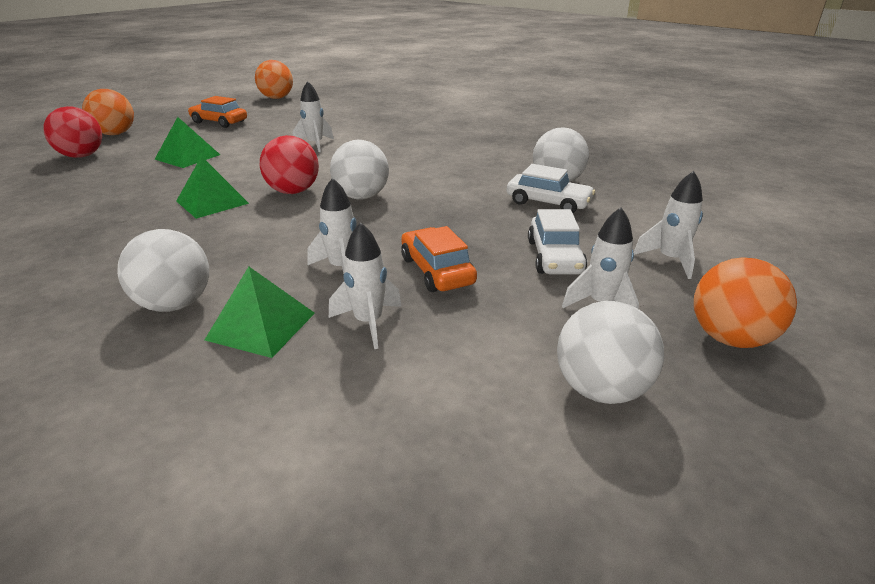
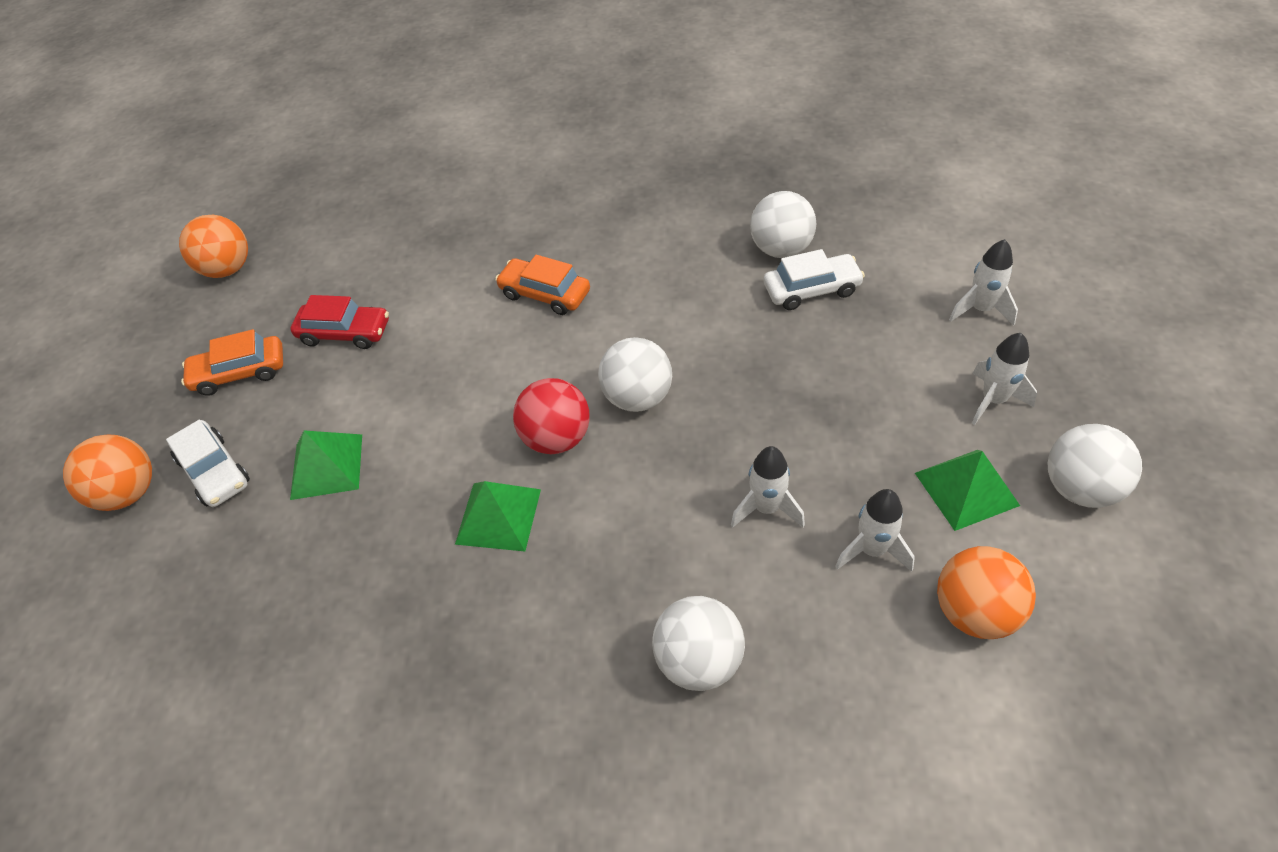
camera: 35 degrees left, 20 degrees up
(82, 156) = (172, 563): red ball -> none
(261, 326) = (803, 620): green pyramid -> green pyramid (966, 489)
(279, 127) = (345, 333): none -> red car
(315, 144) = (448, 340): white rocket -> none
(437, 271) = (841, 451): orange car -> orange car (545, 294)
(554, 257) = (902, 366): white car -> white car (214, 471)
(730, 338) = (1096, 376): orange ball -> orange ball (974, 611)

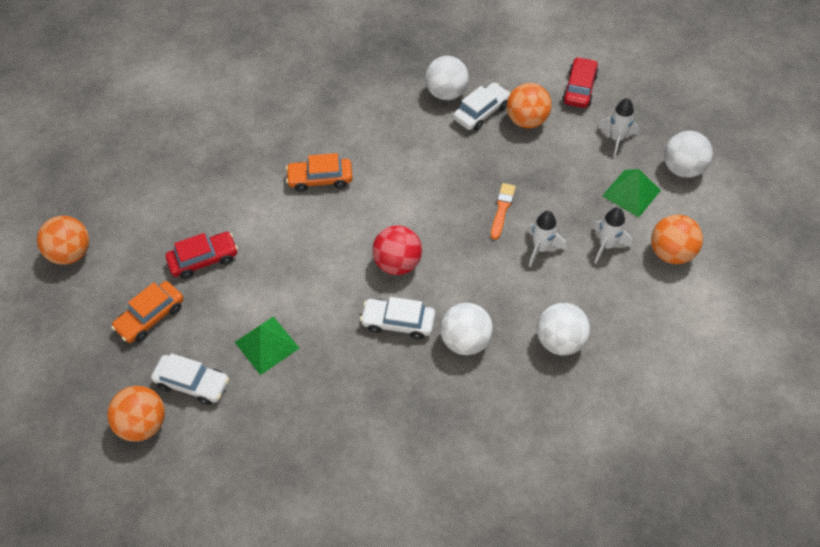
camera: 35 degrees left, 5 degrees up
(498, 516) = (398, 322): green pyramid -> white car
(638, 397) = (427, 219): white ball -> white ball (465, 341)
(749, 428) = (502, 209): none -> orange brush
(869, 323) = (526, 120): none -> orange ball
(980, 309) = (579, 89): white rocket -> red car

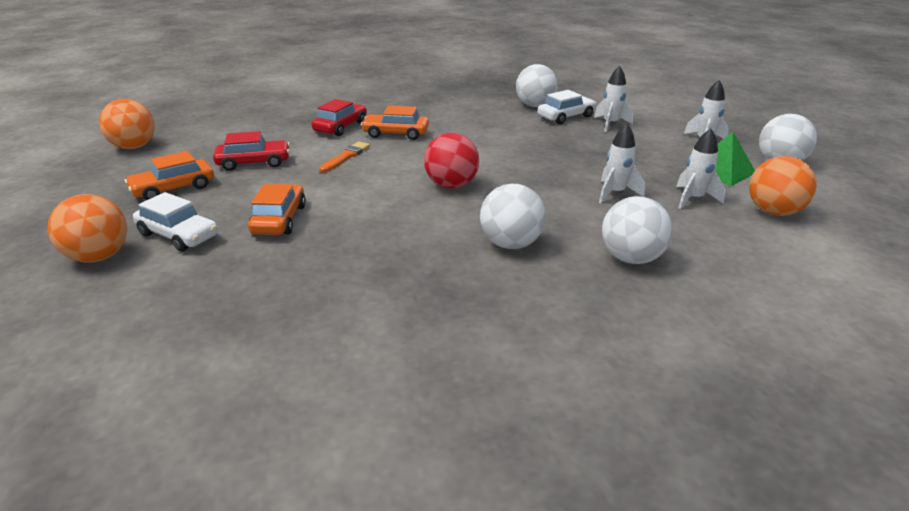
camera: 10 degrees right, 25 degrees down
(267, 345) = (279, 219): green pyramid -> orange car
(398, 322) = (435, 222): white car -> none
(502, 209) = (575, 166): orange brush -> orange brush (346, 157)
(526, 120) = (610, 124): orange ball -> white rocket
(579, 89) = (666, 114): red car -> red car (341, 127)

